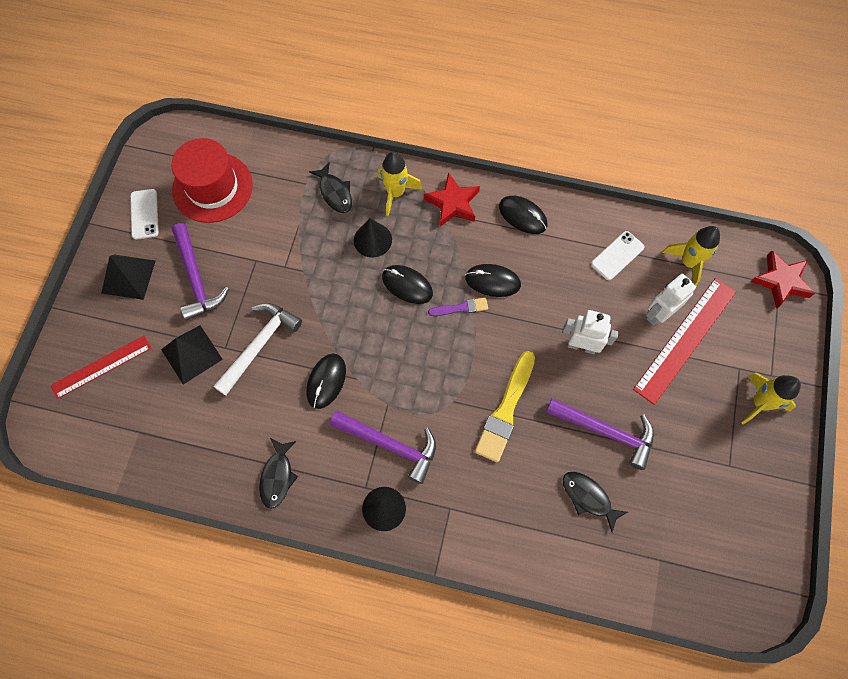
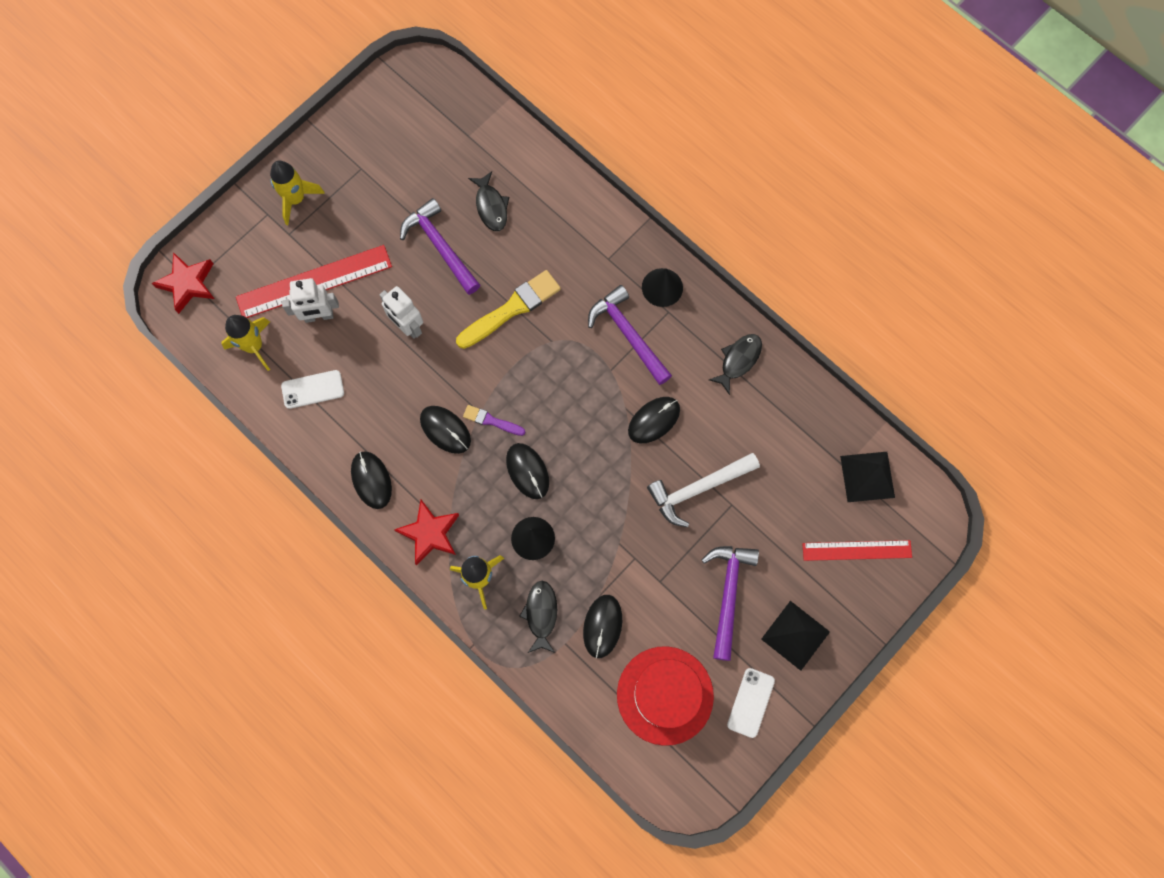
camera: 150 degrees left, 5 degrees up
(191, 354) = (766, 515): black pyramid -> black pyramid (867, 476)
(284, 208) = (602, 626): none -> black mouse

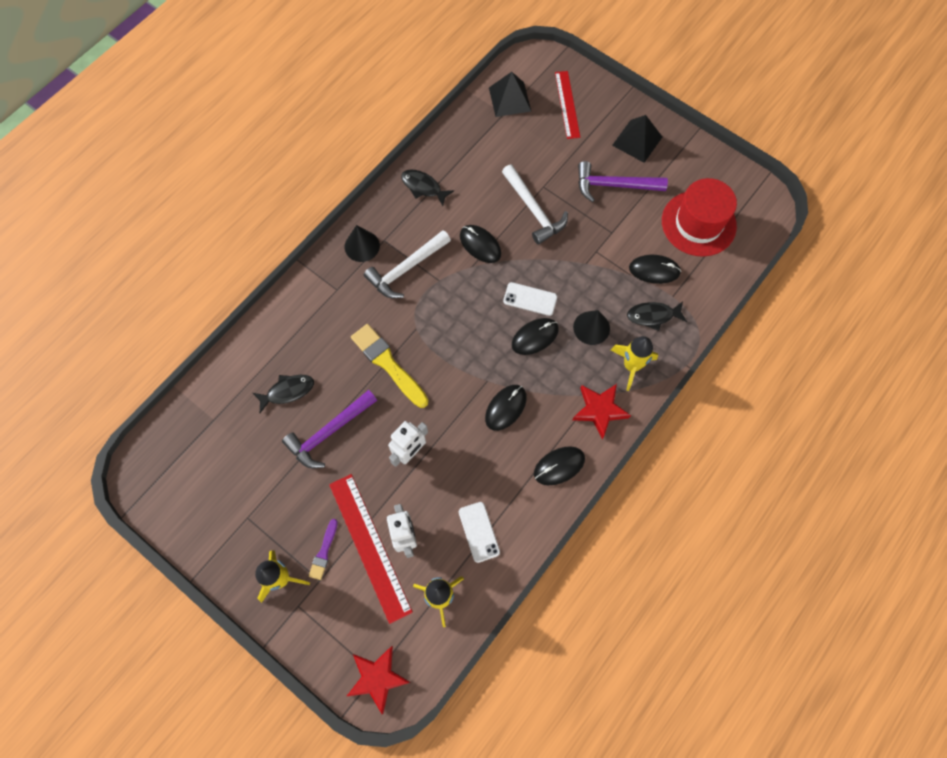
camera: 95 degrees left, 5 degrees down
(491, 421) = (493, 370): purple brush -> purple brush (324, 552)
(628, 335) = (406, 269): purple hammer -> white hammer
(750, 702) = (692, 167): white phone -> white phone (530, 299)

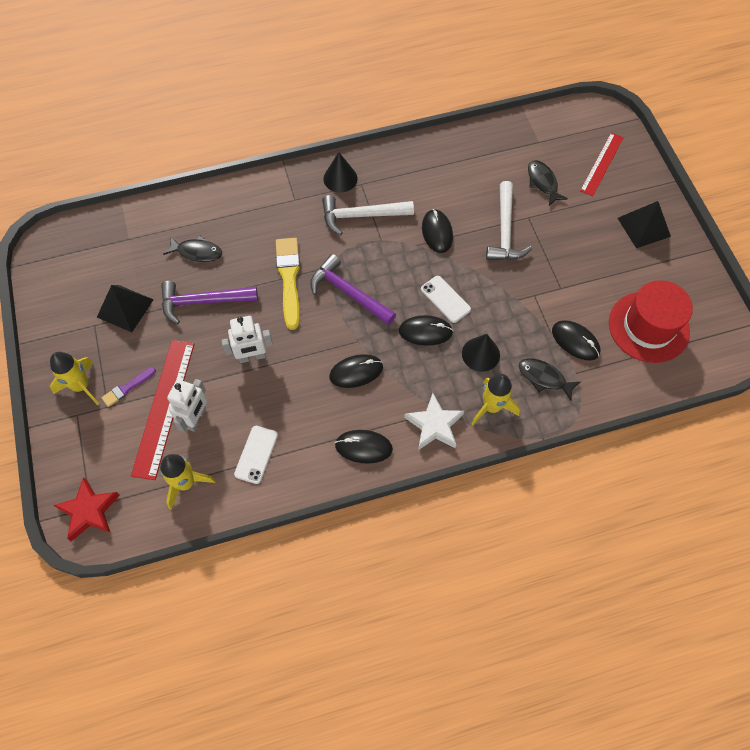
camera: 35 degrees right, 5 degrees down
(423, 187) = (425, 162): black fish -> black fish (543, 182)
(509, 99) = (553, 133): black pyramid -> black pyramid (125, 308)
(599, 410) = (434, 425): red star -> white star
(614, 185) = (593, 251): purple hammer -> purple hammer (349, 293)

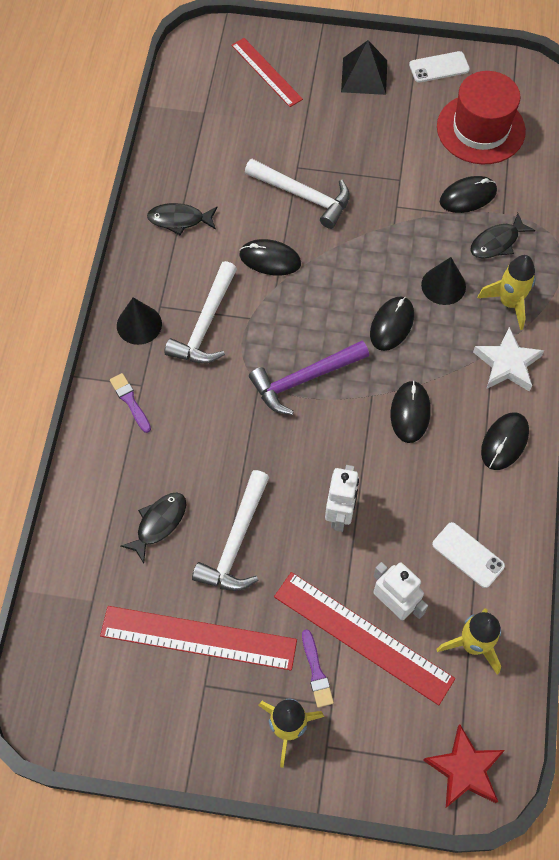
camera: 65 degrees left, 0 degrees up
(125, 308) = (198, 638): black pyramid -> red ruler
(203, 302) = (236, 541): purple hammer -> white hammer
(279, 198) = (130, 401): none -> purple brush
(289, 279) = (253, 434): yellow brush -> none
(445, 299) = (360, 288): white phone -> white phone (439, 67)
(543, 182) = (260, 134): black fish -> black fish (179, 220)

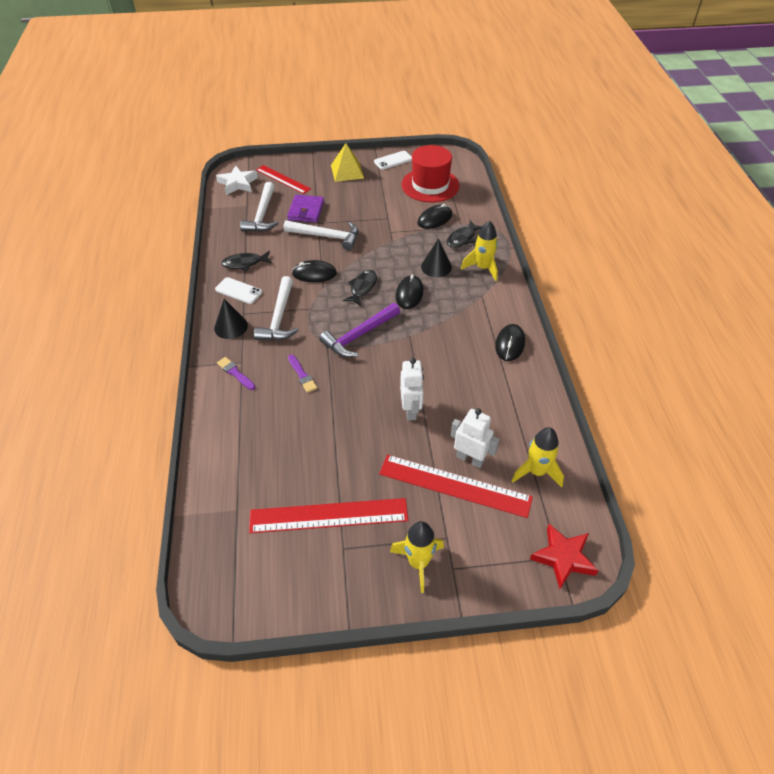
camera: 15 degrees left, 15 degrees down
(159, 523) = (277, 445): black fish -> black fish (362, 288)
(236, 541) = (339, 444): white hammer -> white hammer (262, 215)
(285, 141) = (306, 211): none -> purple wallet
(316, 672) = (427, 517): purple brush -> purple brush (302, 375)
(364, 76) = (347, 171): black pyramid -> yellow pyramid
(410, 413) = (439, 340): black mouse -> none
(468, 555) = (511, 416): white phone -> white phone (238, 291)
(507, 364) = (494, 300): white star -> white star (238, 183)

